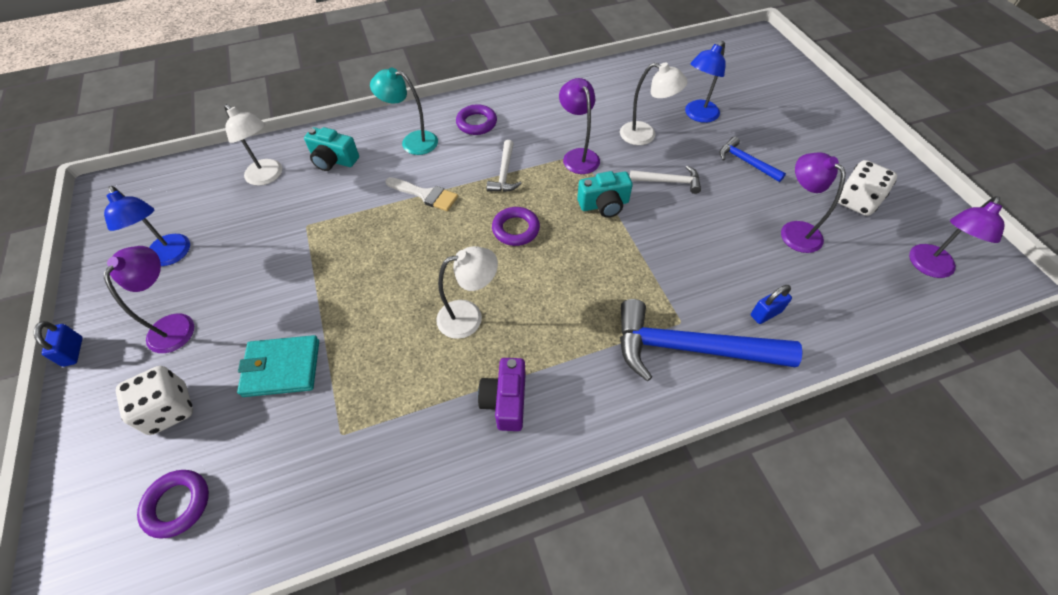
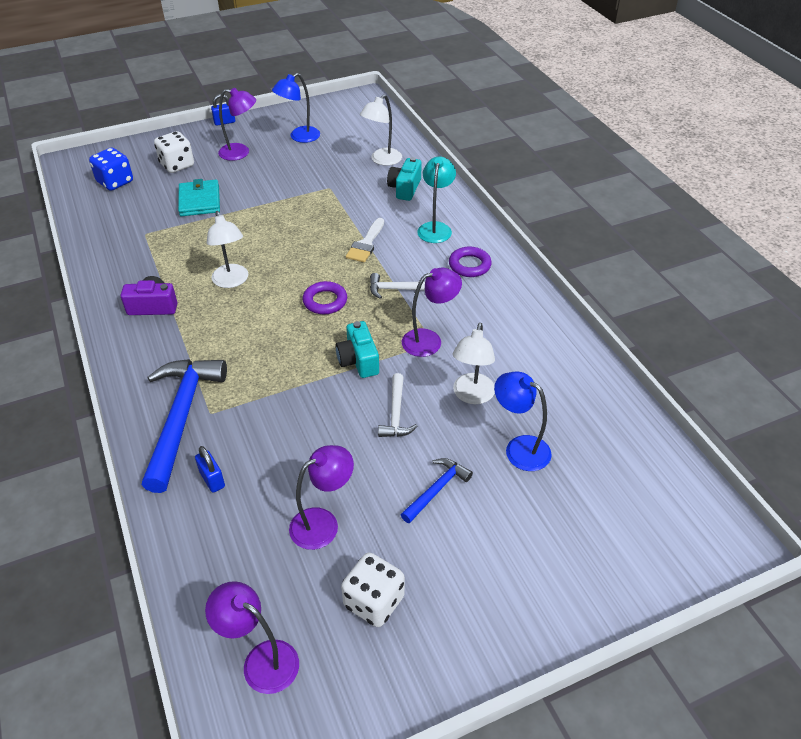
camera: 85 degrees right, 10 degrees down
(177, 504) = (115, 182): purple ring -> blue dice

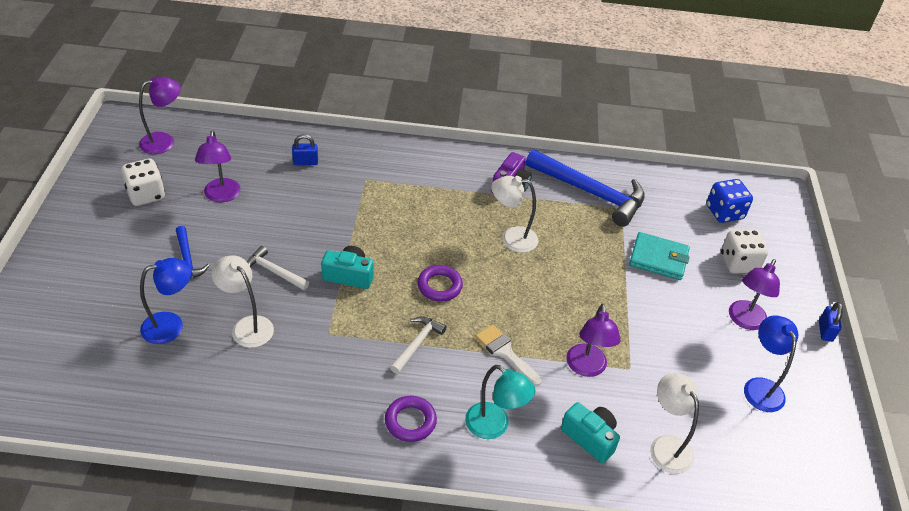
camera: 115 degrees right, 0 degrees up
(181, 417) = (374, 165): blue hammer -> blue hammer (590, 192)
(429, 340) = (333, 332): purple lamp -> purple lamp (586, 368)

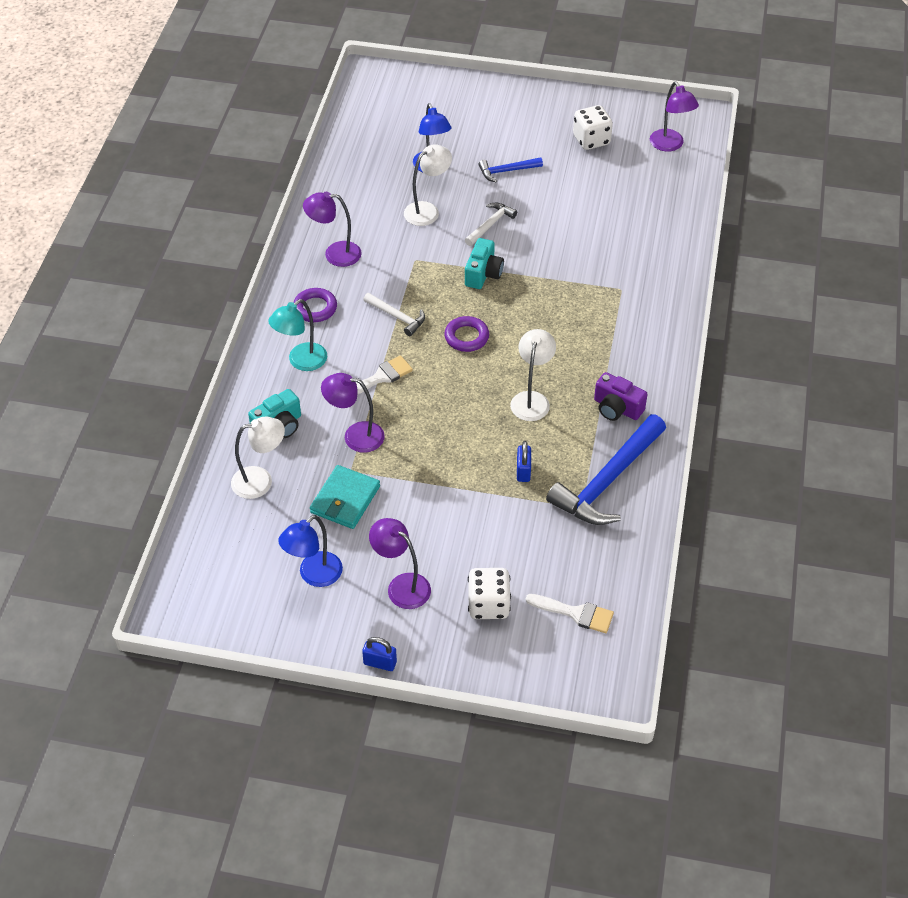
camera: 100 degrees right, 5 degrees up
(221, 196) = (591, 187): purple lamp -> purple lamp (335, 254)
(305, 162) = (645, 244): blue padlock -> blue padlock (523, 471)
(658, 258) = (498, 526): turquoise wallet -> turquoise wallet (345, 499)
(724, 213) = (575, 613): blue dice -> white brush
(760, 387) = (314, 575): blue lamp -> blue lamp turned 135 degrees clockwise

